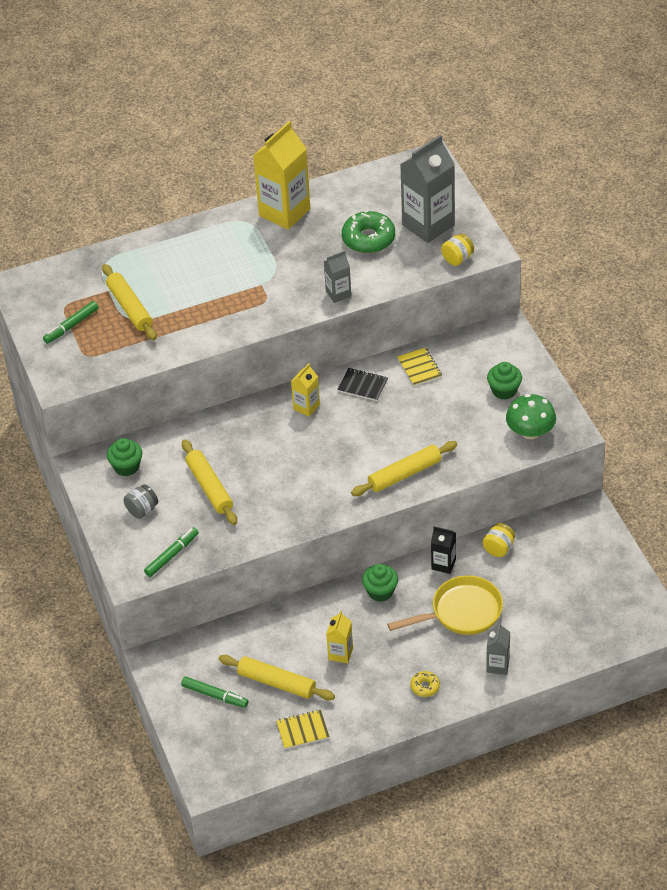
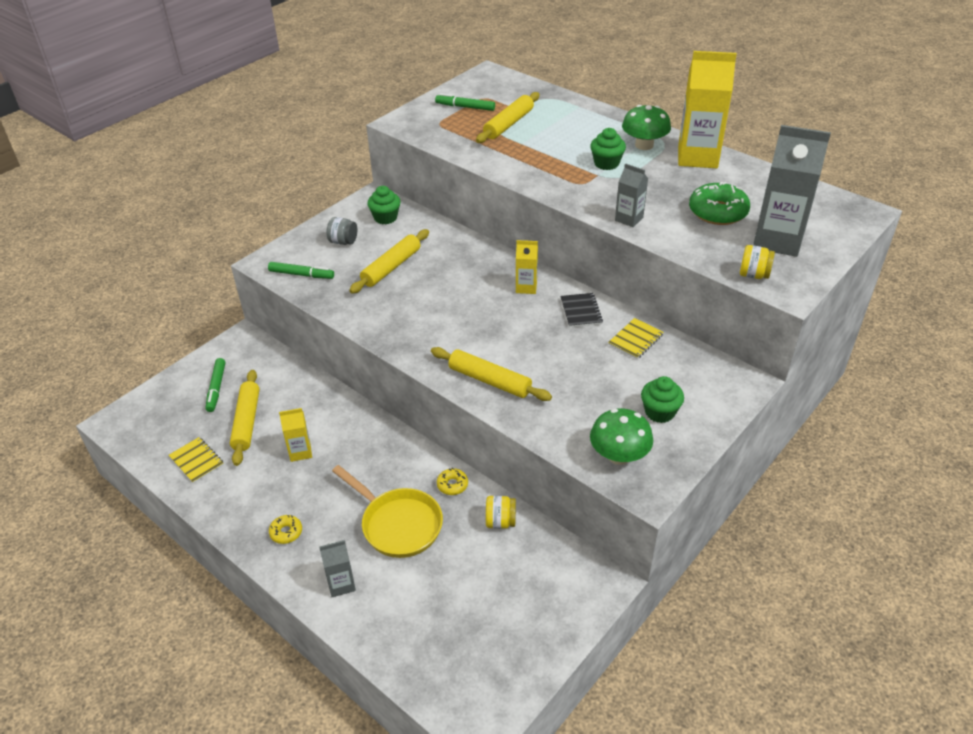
camera: 60 degrees right, 5 degrees down
(239, 235) = (644, 145): none -> green mushroom
(380, 591) = (391, 451): green cupcake -> green cupcake (606, 163)
(443, 564) = (452, 485): black carton -> yellow donut

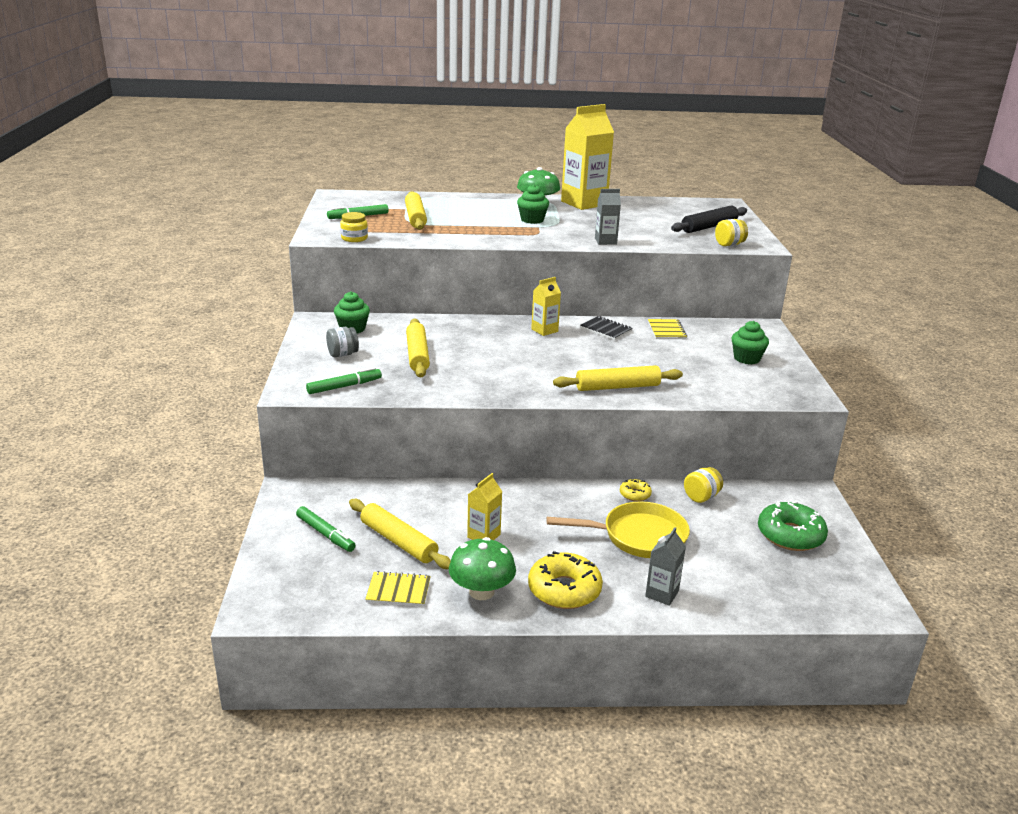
camera: 45 degrees left, 15 degrees down
(286, 532) = (564, 590): yellow donut -> yellow donut, size x2.00
(422, 134) = (354, 238): none -> yellow jar
(619, 455) = (765, 388): green mushroom -> green mushroom (481, 591)
(718, 212) = (650, 224): green donut -> green donut (790, 535)
(777, 240) = (709, 227): grey carton -> black rolling pin

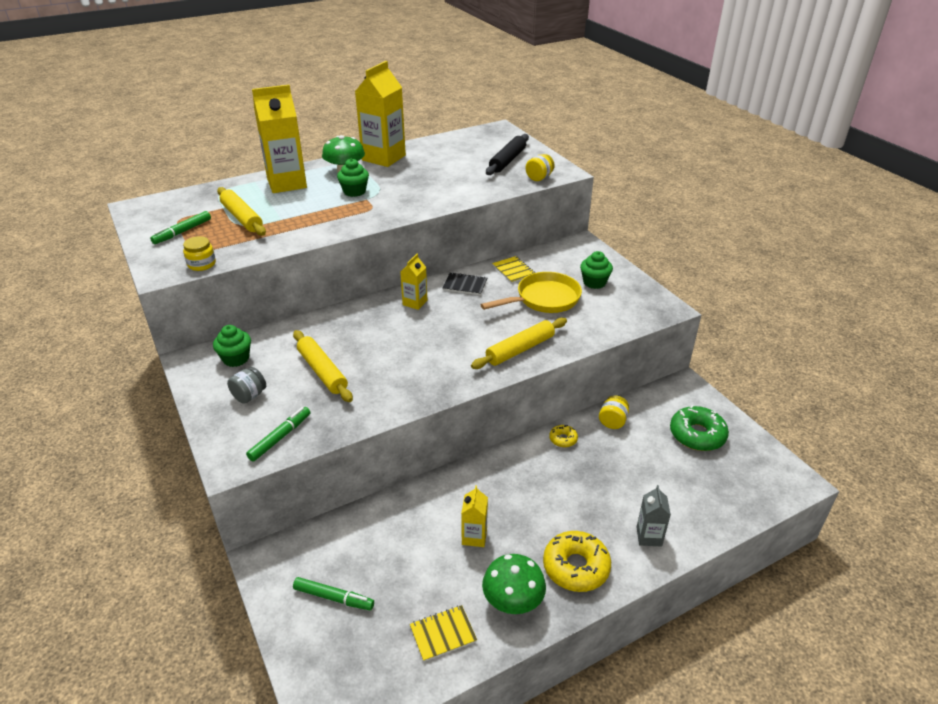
camera: 25 degrees left, 10 degrees up
(398, 541) = (406, 576): yellow rolling pin -> none
(476, 204) = (287, 183): none -> yellow carton
(605, 241) = (438, 202): grey carton -> none
(638, 537) = (594, 484): yellow pan -> yellow pan (544, 299)

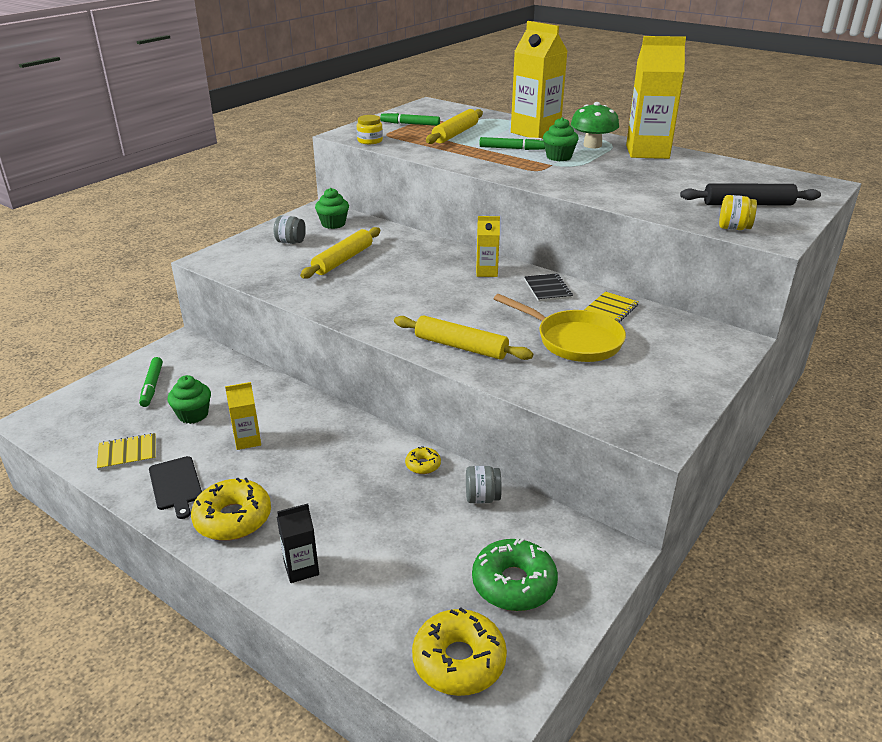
camera: 65 degrees right, 5 degrees down
(280, 437) = (247, 267): green marker -> green marker (511, 149)
(443, 634) = (127, 453): yellow notebook -> yellow notebook turned 60 degrees counterclockwise
(513, 601) = (176, 485): green mushroom -> black cutting board
(594, 282) = (652, 367): green cupcake -> green cupcake (193, 415)
(612, 421) = (482, 498): yellow jar -> grey jar
(649, 536) = (301, 568): grey carton -> black carton
(752, 480) = (459, 660): none -> yellow donut

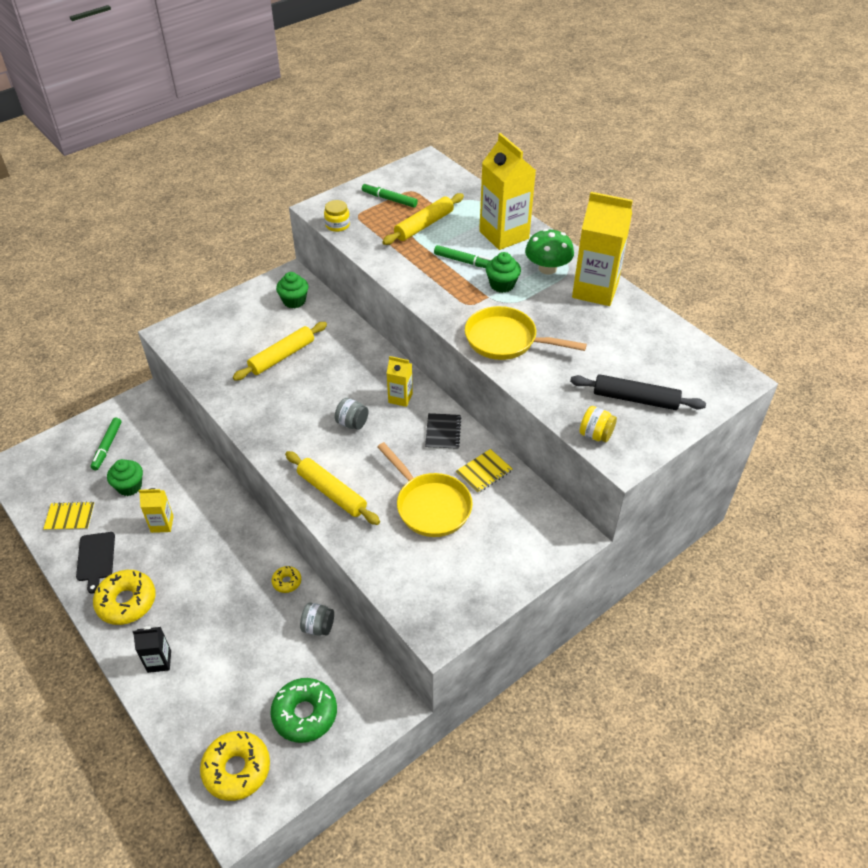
camera: 15 degrees right, 15 degrees up
(291, 242) = (247, 321): grey jar -> grey jar (352, 423)
(592, 185) = (506, 340): none -> yellow pan

